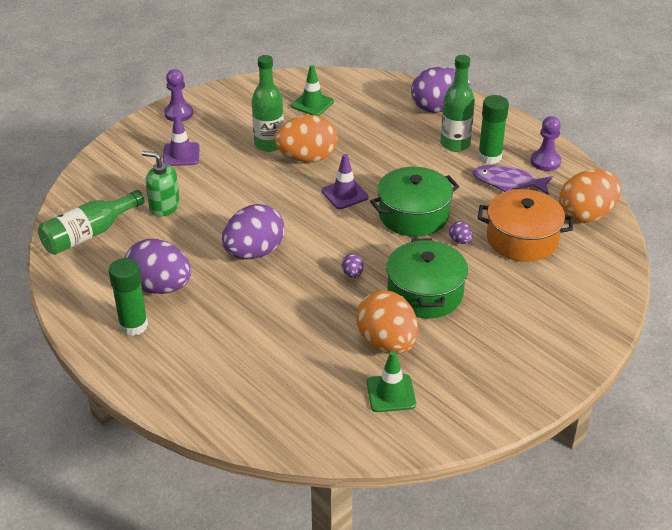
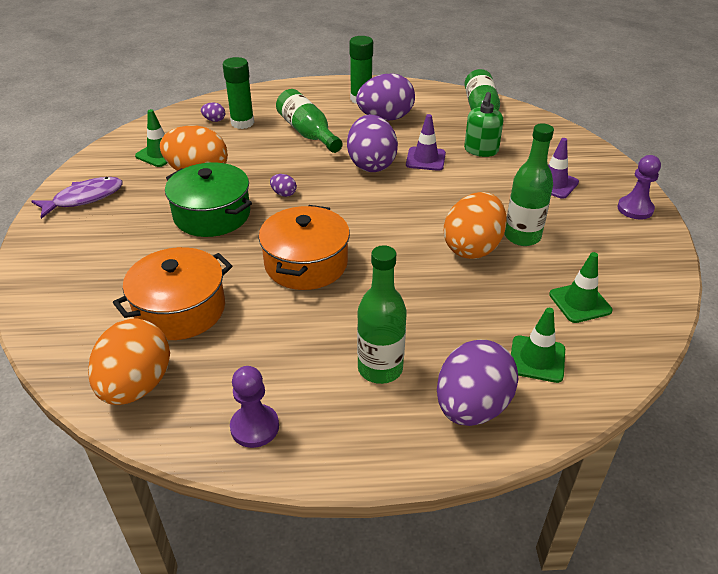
camera: 130 degrees right, 0 degrees up
(164, 206) = (481, 150): green soap dispenser -> green soap dispenser turned 135 degrees clockwise
(243, 320) = (308, 133): none -> green bottle
(344, 194) = (388, 241): purple traffic cone -> purple traffic cone (425, 159)
(378, 102) = (537, 359): none -> green traffic cone
(413, 215) = (306, 263): green pot -> orange pot
(460, 241) = (236, 269): purple egg -> purple egg (214, 120)
(489, 157) = (323, 381): green glue stick -> green glue stick (242, 123)
(508, 182) = (264, 362): purple fish -> purple fish (84, 198)

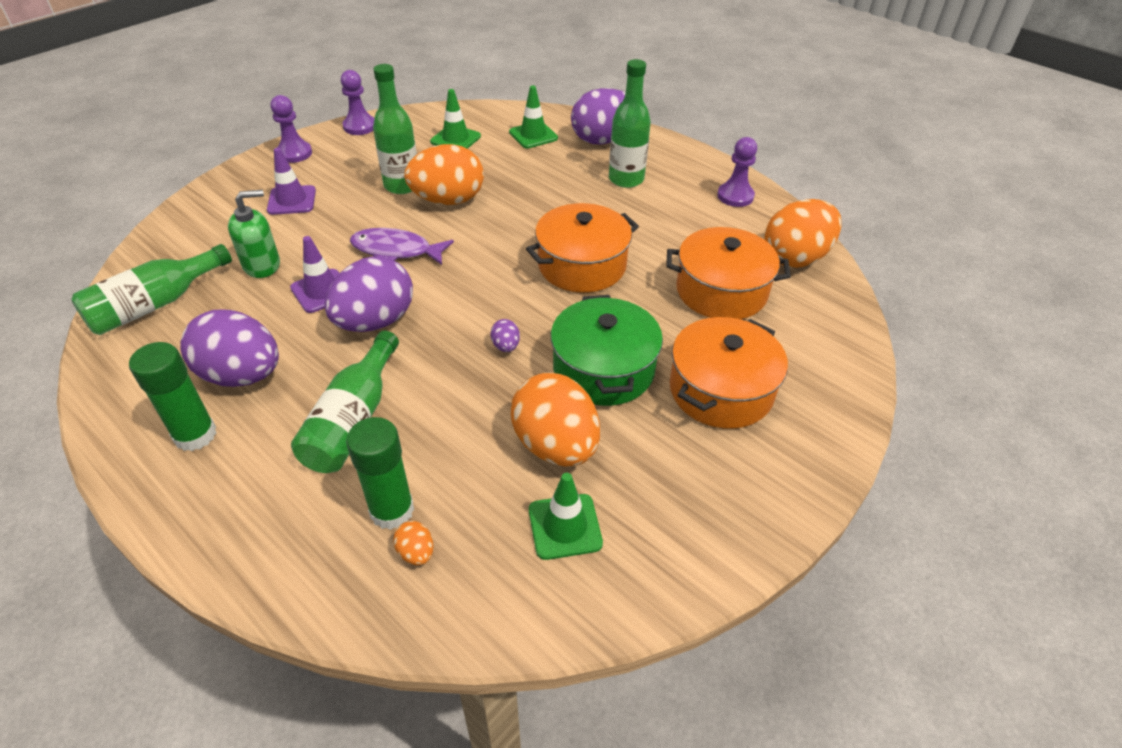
camera: 135 degrees left, 5 degrees up
(84, 198) = (725, 503): purple fish -> purple fish (396, 250)
(126, 244) = (721, 390): none -> orange pot
(214, 120) = (416, 552): purple egg -> orange egg
(661, 259) = (360, 126): none -> purple pawn

